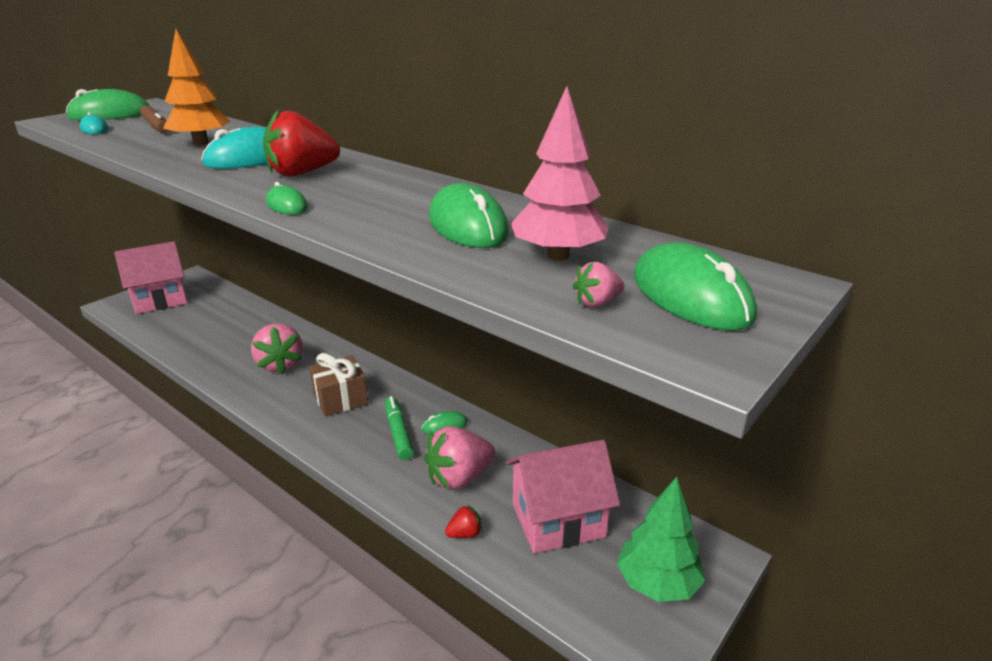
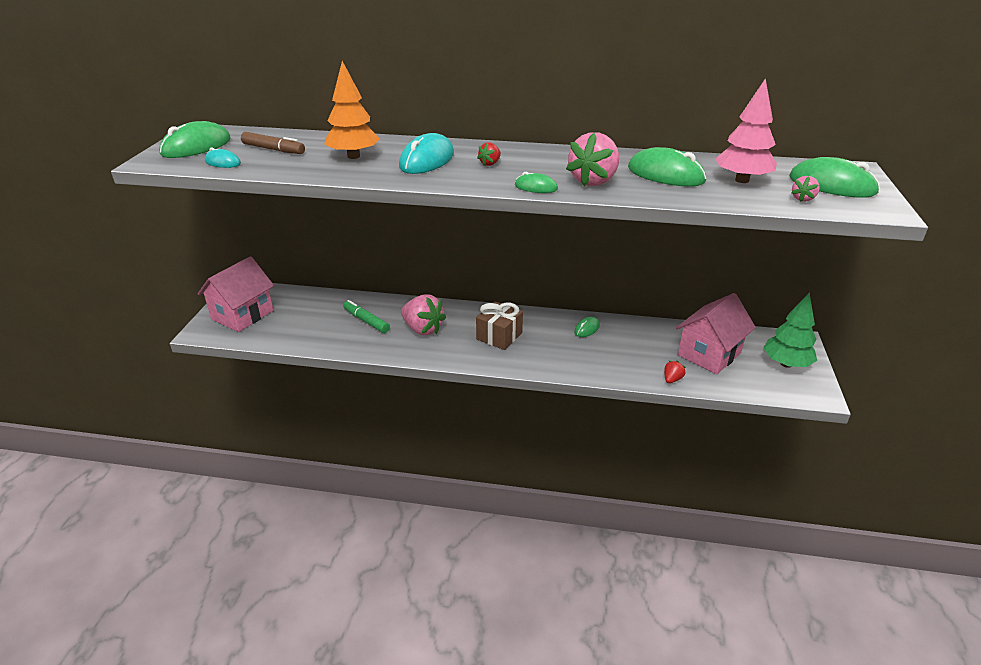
camera: 30 degrees left, 5 degrees up
(302, 173) = (490, 164): red strawberry -> red strawberry, size x0.47
(398, 433) = (564, 342): green marker -> green marker (366, 321)
(459, 478) = (632, 353): pink strawberry -> pink strawberry (593, 181)

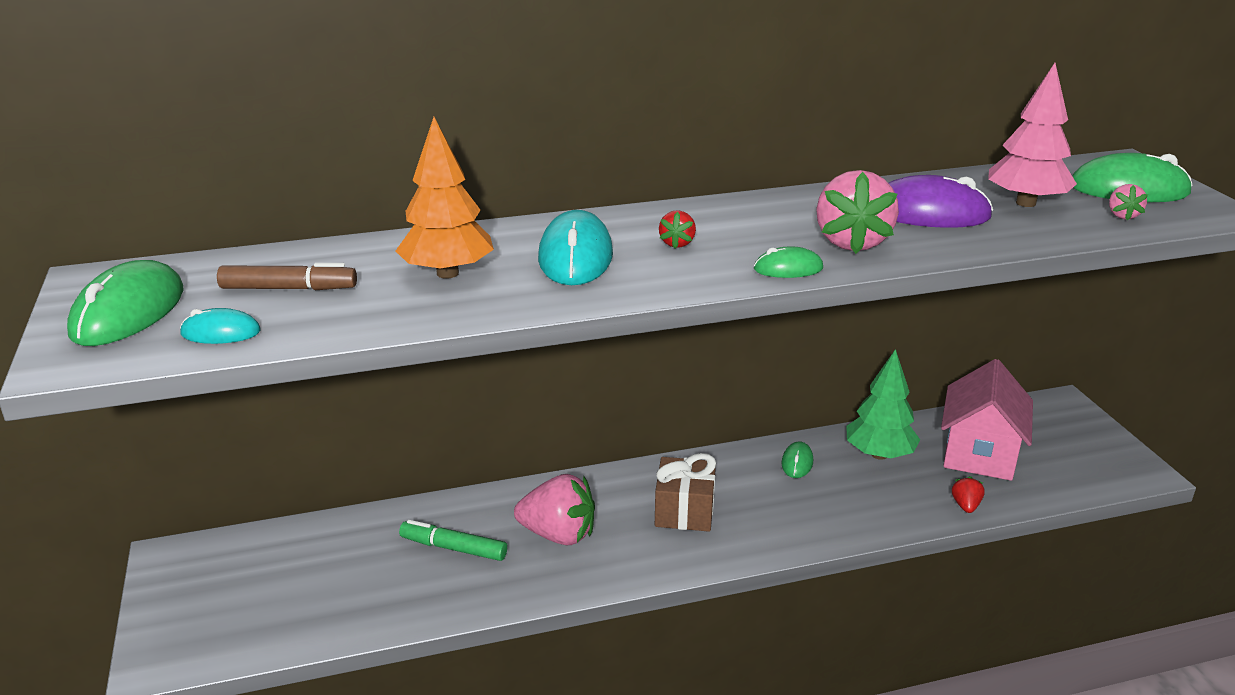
camera: 25 degrees left, 5 degrees down
(242, 315) = (215, 604): pink house -> none
(665, 175) = (928, 213): green mouse -> purple mouse
(786, 364) = (1076, 440): green tree -> green tree (879, 454)

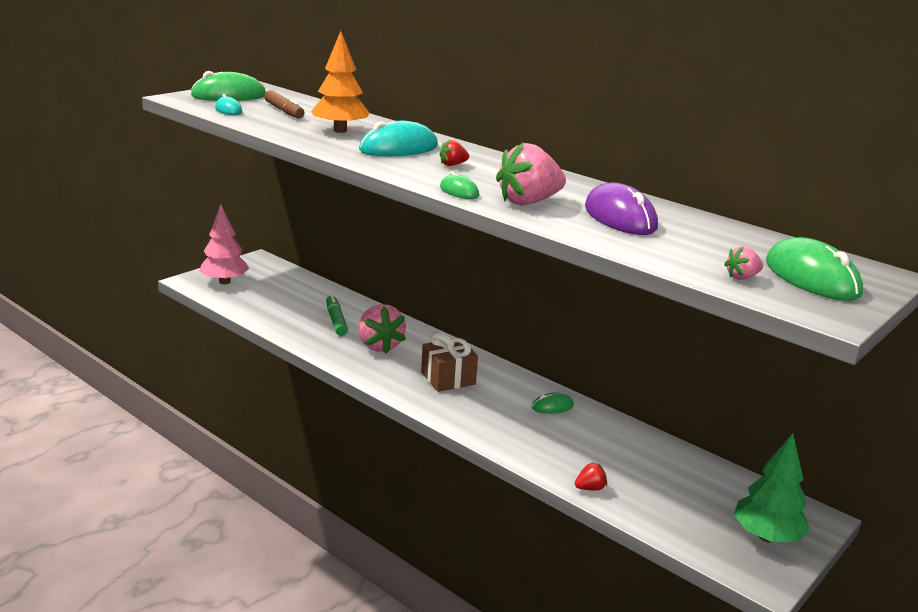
camera: 55 degrees right, 5 degrees down
(879, 454) = (607, 438): green tree -> green tree (766, 537)
(979, 454) = (670, 484): pink house -> none
(1026, 203) = (702, 244): pink tree -> pink tree (224, 282)

